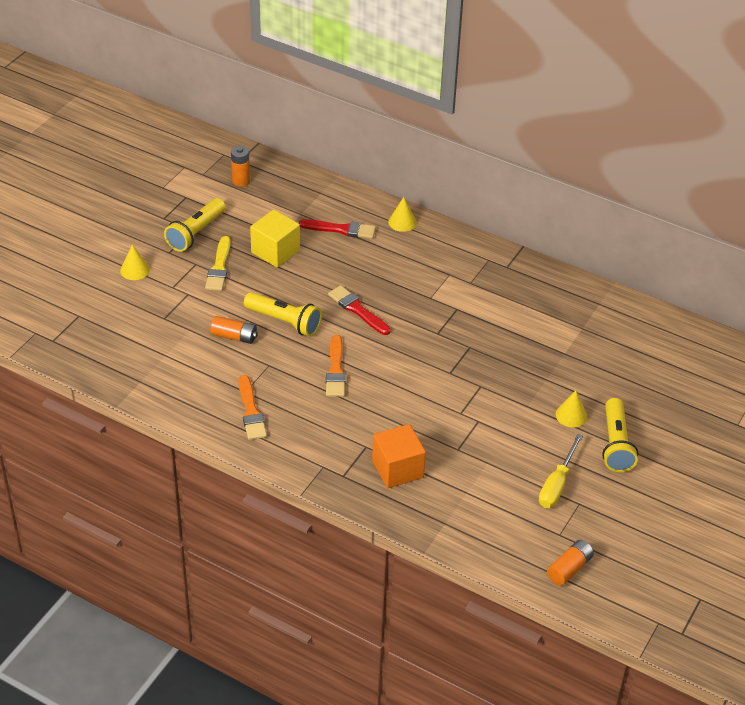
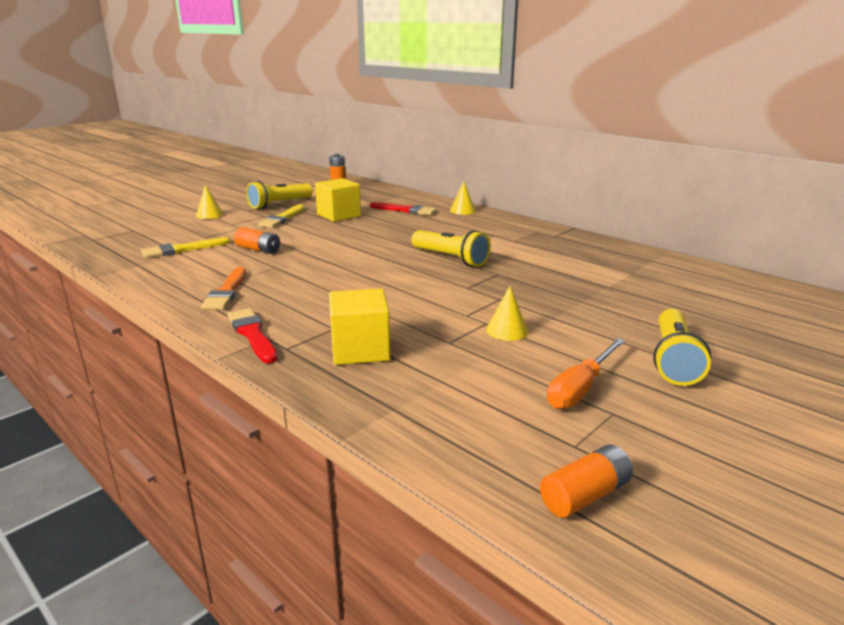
camera: 15 degrees right, 20 degrees down
(160, 347) = (182, 249): none -> yellow brush
(284, 322) = (314, 246): yellow flashlight -> yellow flashlight (450, 258)
(335, 370) = (341, 275): orange brush -> none
(357, 310) = (391, 245): red brush -> red brush (252, 334)
(397, 469) = (360, 350): orange cube -> yellow cube
(557, 484) = (580, 388): yellow screwdriver -> orange screwdriver
(571, 415) = (611, 330): yellow cone -> yellow cone (507, 330)

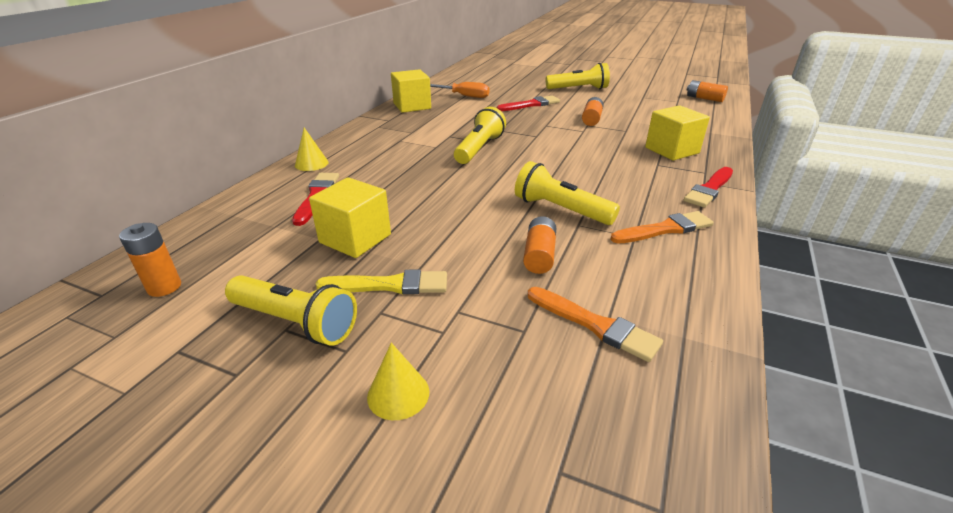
camera: 110 degrees left, 10 degrees up
(182, 249) = (595, 325): yellow brush -> orange brush
(302, 266) = (560, 210): none -> yellow flashlight
(507, 330) = (591, 119): yellow cone -> orange battery
(580, 388) = (631, 102): orange screwdriver -> orange screwdriver (462, 96)
(588, 305) = (530, 105): none -> red brush
(599, 247) = (412, 106): none -> yellow cube

